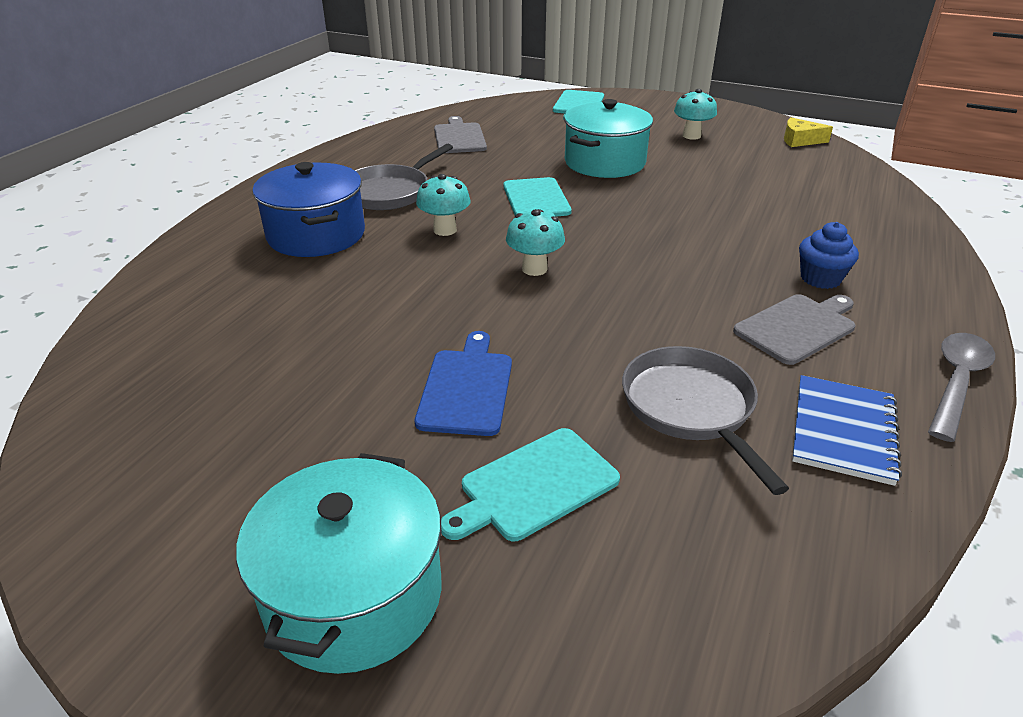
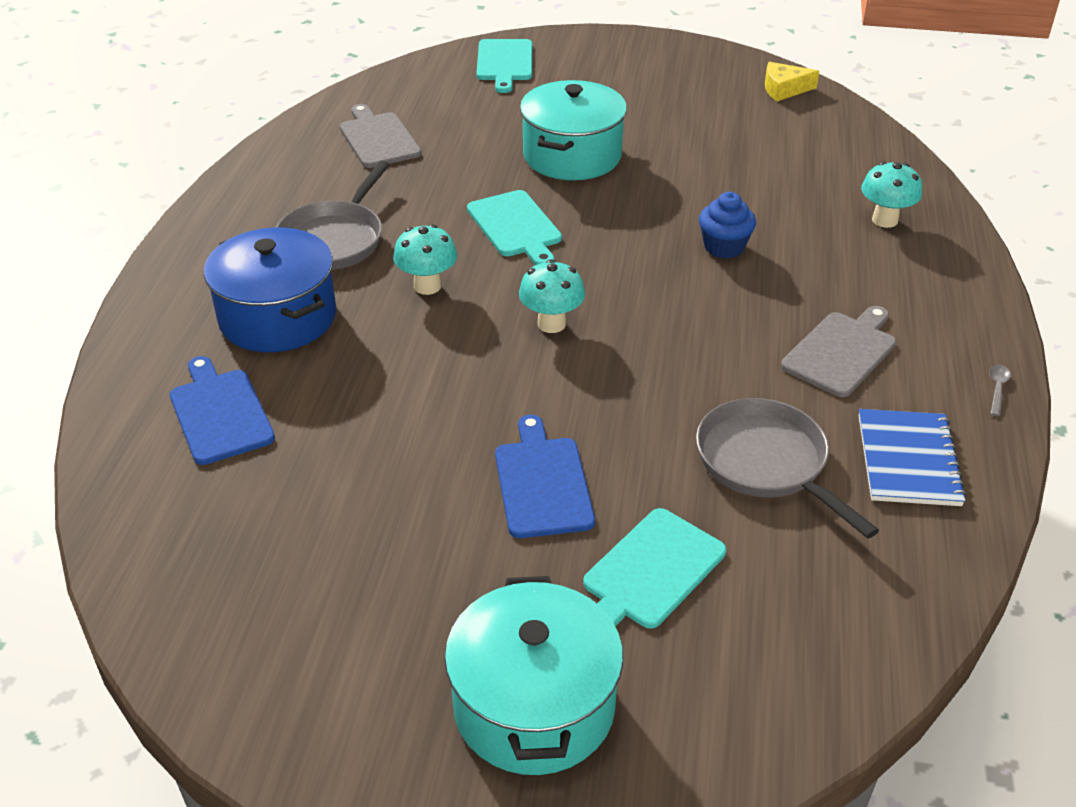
camera: 15 degrees left, 5 degrees up
(229, 291) = (219, 413): none -> blue cutting board
(691, 136) = (659, 98): turquoise mushroom -> turquoise mushroom (884, 220)
(820, 278) = (850, 287): blue cupcake -> blue cupcake (724, 247)
(956, 382) = (997, 389): grey spoon -> grey spoon, size x0.44

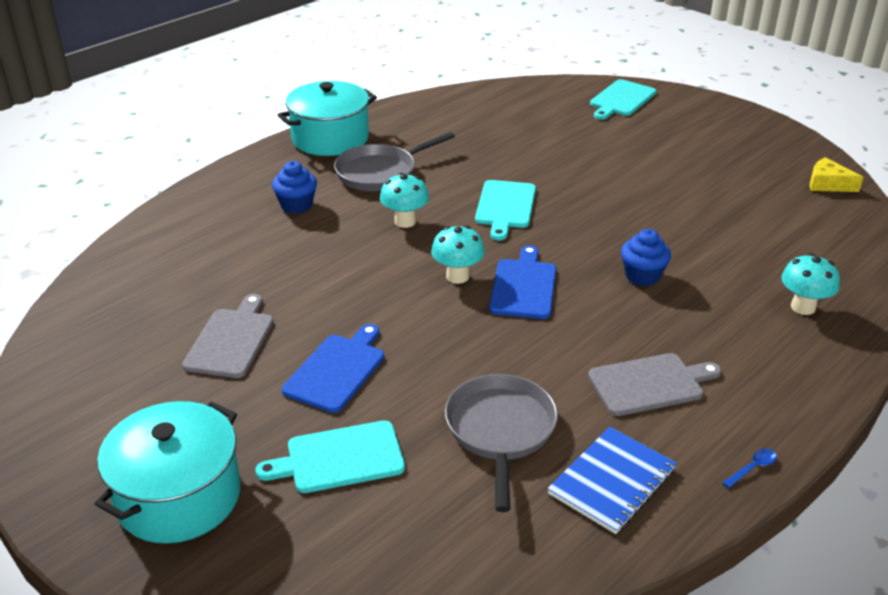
camera: 35 degrees right, 5 degrees down
(219, 413) = (205, 245): blue cutting board -> blue cutting board (523, 286)
(278, 317) = (296, 205): blue pot -> blue cupcake
(378, 138) = (478, 121): grey cutting board -> grey cutting board (231, 340)
(572, 156) = (599, 175): turquoise pot -> turquoise pot (330, 138)
(997, 389) = (752, 468): grey spoon -> blue spoon

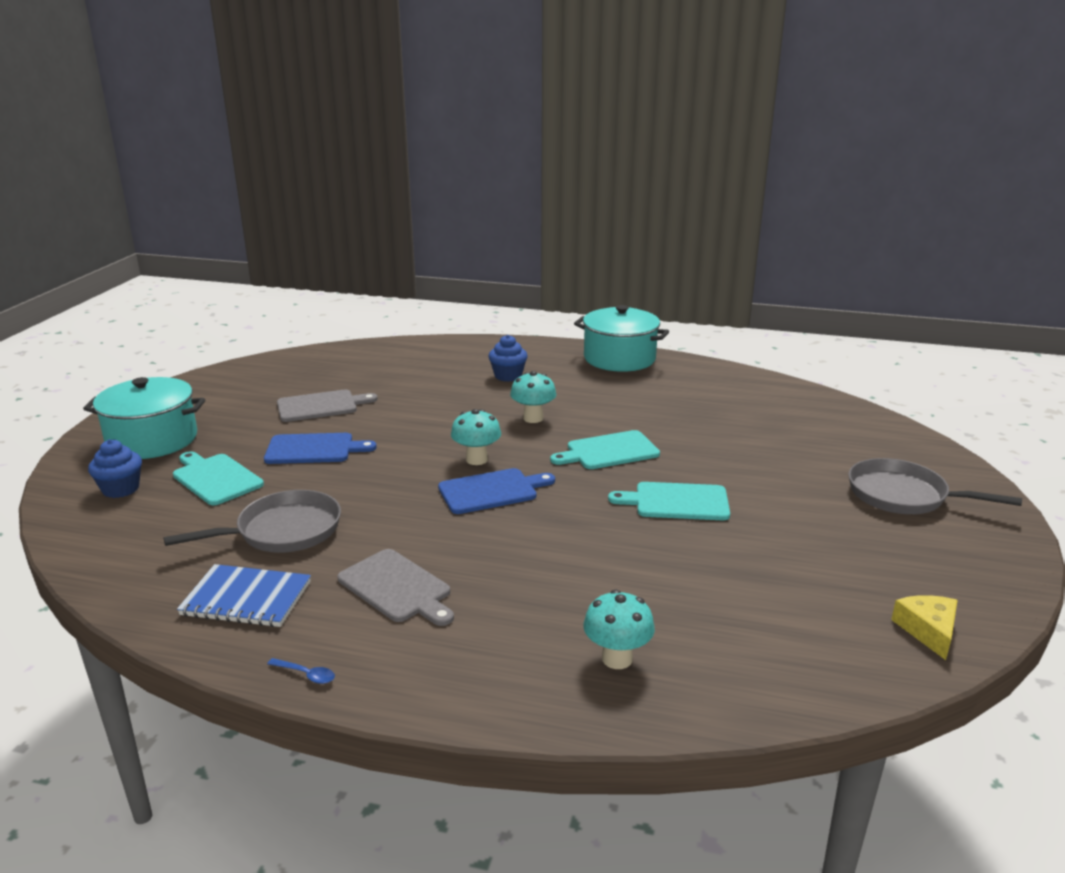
camera: 60 degrees right, 10 degrees down
(380, 172) = (594, 389): grey pan -> grey pan (903, 496)
(621, 100) = (905, 456): turquoise cutting board -> turquoise cutting board (676, 502)
(642, 276) = (571, 545): blue cupcake -> blue cupcake (121, 489)

